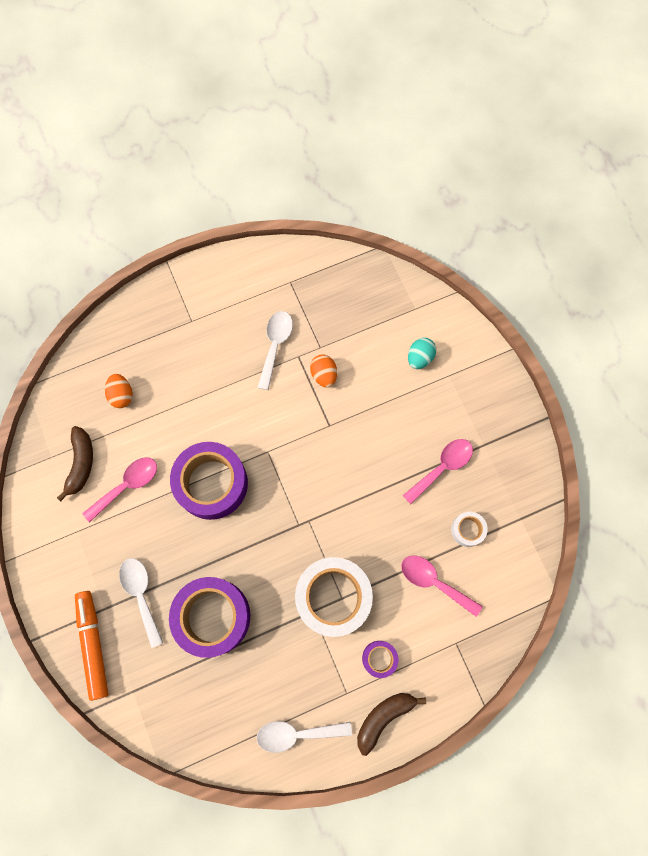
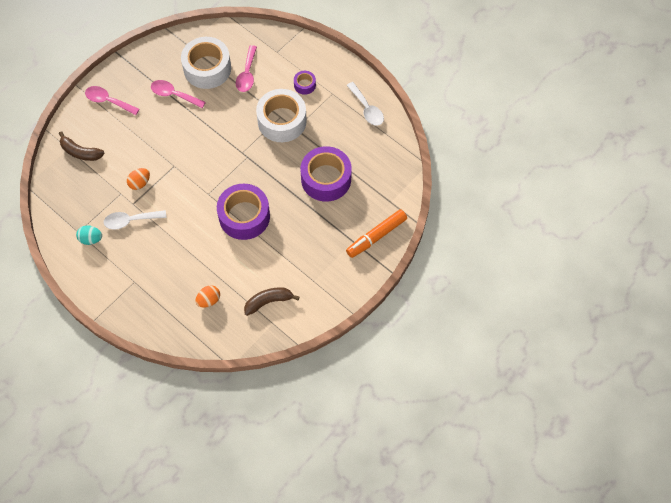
camera: 115 degrees left, 10 degrees down
(127, 485) = (269, 266): pink spoon -> pink spoon (108, 101)
(141, 595) = (333, 224): white spoon -> none
(384, 717) = (335, 71): brown banana -> brown banana (80, 152)
(420, 358) = (104, 133): turquoise egg -> turquoise egg (91, 239)
(467, 530) = (207, 68): white tape -> white tape, size x2.18

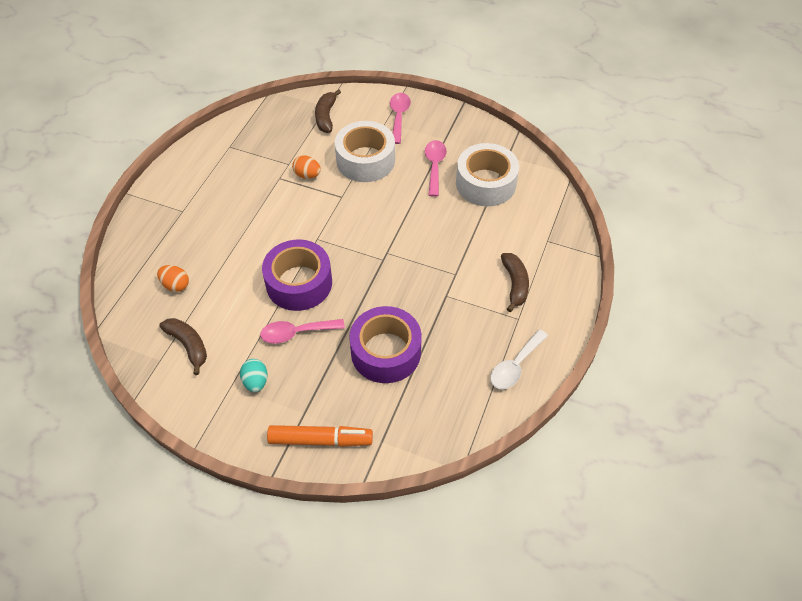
camera: 70 degrees right, 10 degrees down
(91, 239) = (224, 159): turquoise egg -> turquoise egg (255, 382)
(130, 220) = (257, 183): white spoon -> none
(247, 74) = (498, 222): pink spoon -> pink spoon (296, 333)
(282, 121) = (449, 278): white tape -> white tape (365, 160)
(304, 85) = (515, 284): purple tape -> brown banana
(376, 236) = (320, 440): orange marker -> orange marker turned 150 degrees clockwise

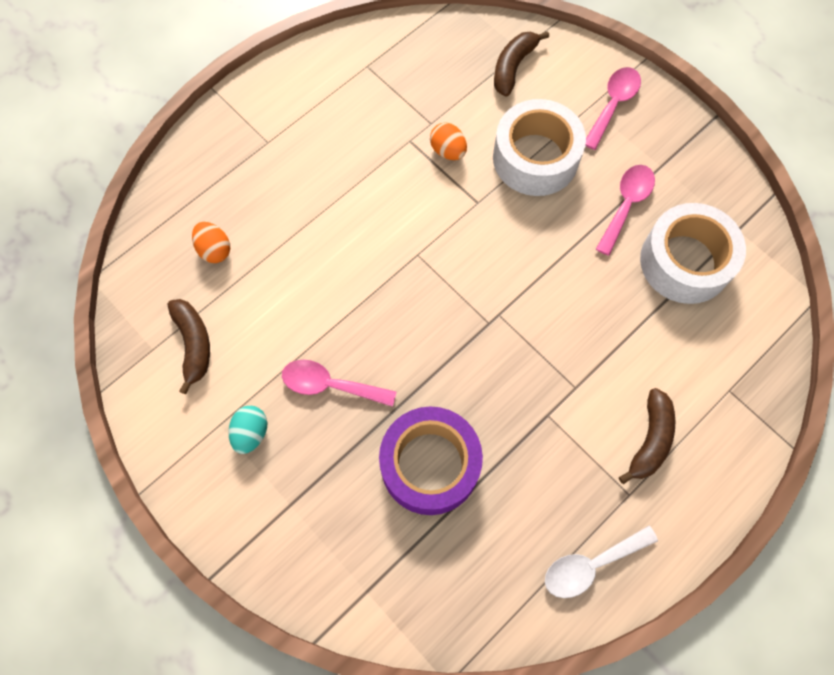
camera: 25 degrees right, 15 degrees up
(299, 283) = (365, 312): purple tape -> none
(320, 440) = (293, 553): orange marker -> none

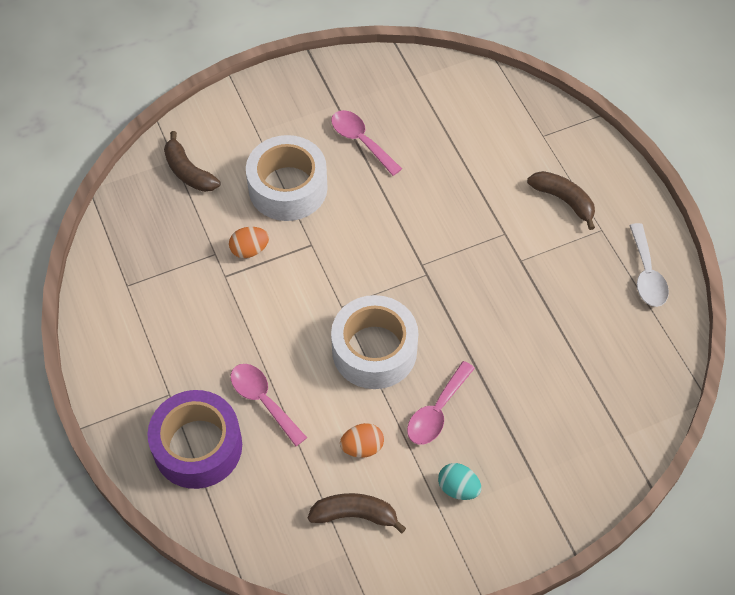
camera: 70 degrees left, 10 degrees down
(214, 250) = (265, 471): orange egg -> orange egg (362, 447)
(430, 465) = (533, 357): purple tape -> purple tape (198, 446)
(613, 104) = (263, 114): pink spoon -> pink spoon (263, 400)
(685, 262) = (427, 121): white tape -> white tape (374, 350)

